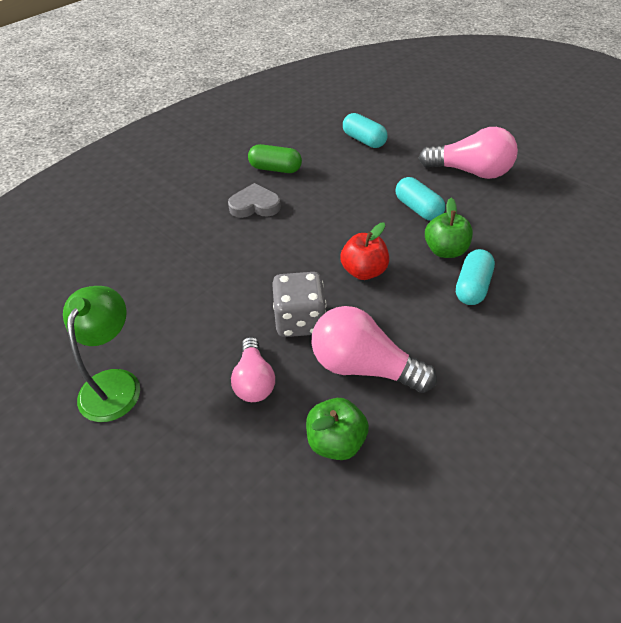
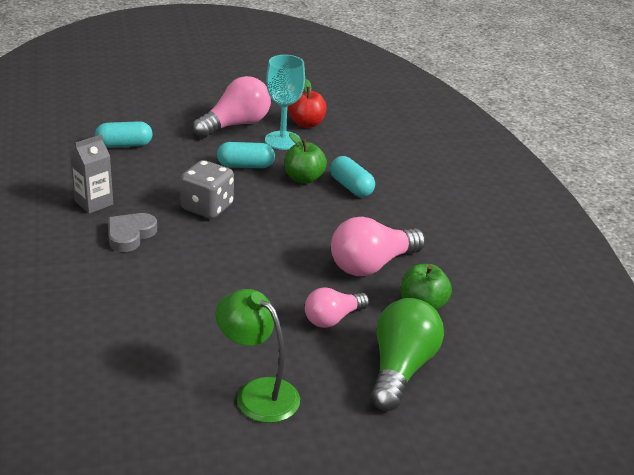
camera: 60 degrees left, 15 degrees down
(219, 473) = (400, 369): none -> green light bulb
(254, 380) = (333, 318): pink light bulb -> pink light bulb turned 120 degrees clockwise
(275, 169) = (94, 203): green capsule -> grey carton
(299, 320) = (297, 272): grey dice -> grey dice (207, 207)
(363, 271) = (281, 221): red apple -> red apple (306, 123)
(485, 207) = (282, 140): none -> turquoise goblet

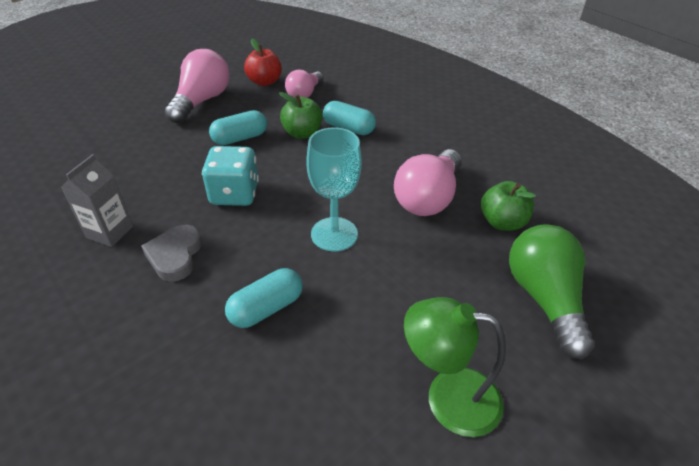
camera: 25 degrees left, 10 degrees up
(124, 145) = (103, 155): turquoise capsule -> turquoise capsule (266, 308)
(207, 207) = (234, 194): grey dice -> turquoise dice
(282, 140) = (255, 103): turquoise goblet -> turquoise goblet (334, 234)
(333, 318) = (443, 270): pink light bulb -> pink light bulb (305, 94)

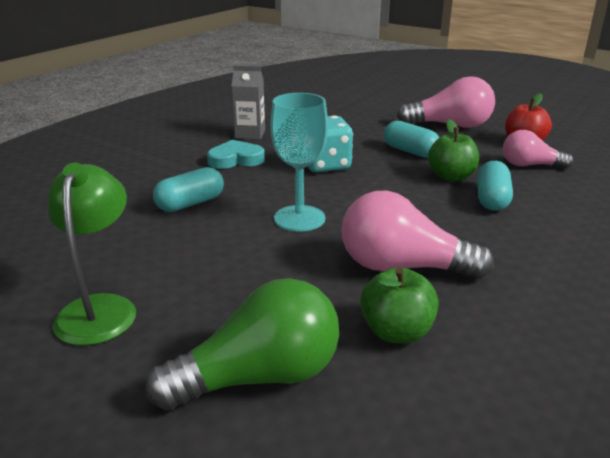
camera: 75 degrees right, 15 degrees down
(175, 255) = (236, 159): grey heart -> turquoise heart
(266, 308) = (190, 203): turquoise capsule -> turquoise capsule turned 75 degrees counterclockwise

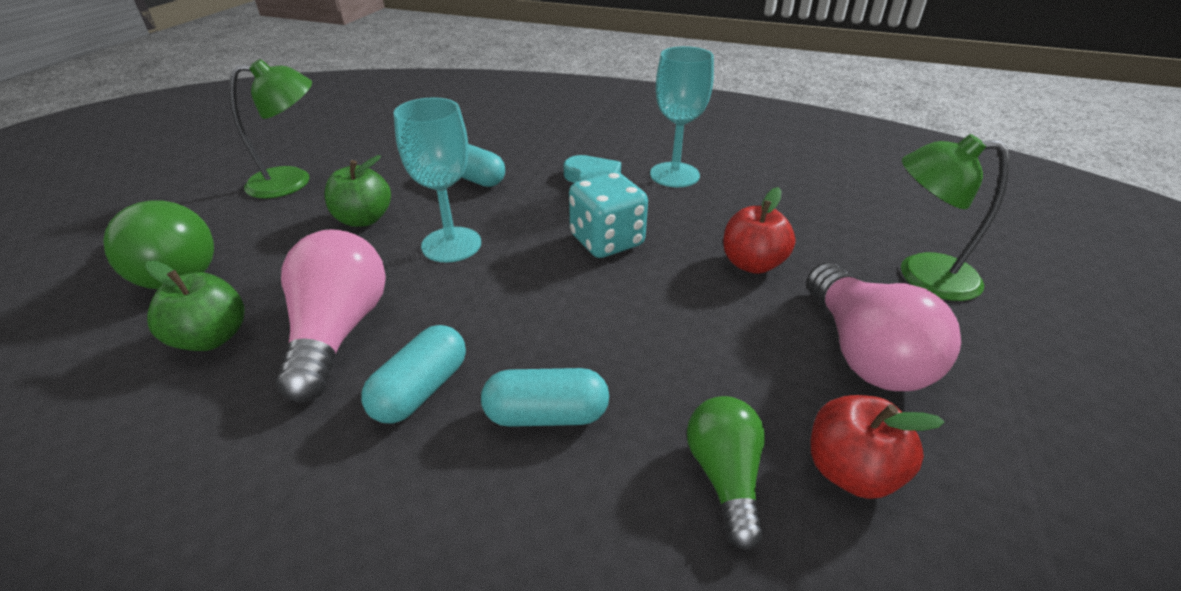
camera: 75 degrees right, 10 degrees up
(250, 134) = (674, 175): grey carton -> turquoise goblet
(370, 133) = (752, 264): none -> red apple
(395, 103) = (922, 275): none -> green lamp
(410, 151) = (700, 311): turquoise capsule -> turquoise capsule (421, 390)
(451, 177) = (618, 363): green apple -> green apple (364, 219)
(530, 165) = (724, 476): pink light bulb -> green light bulb

